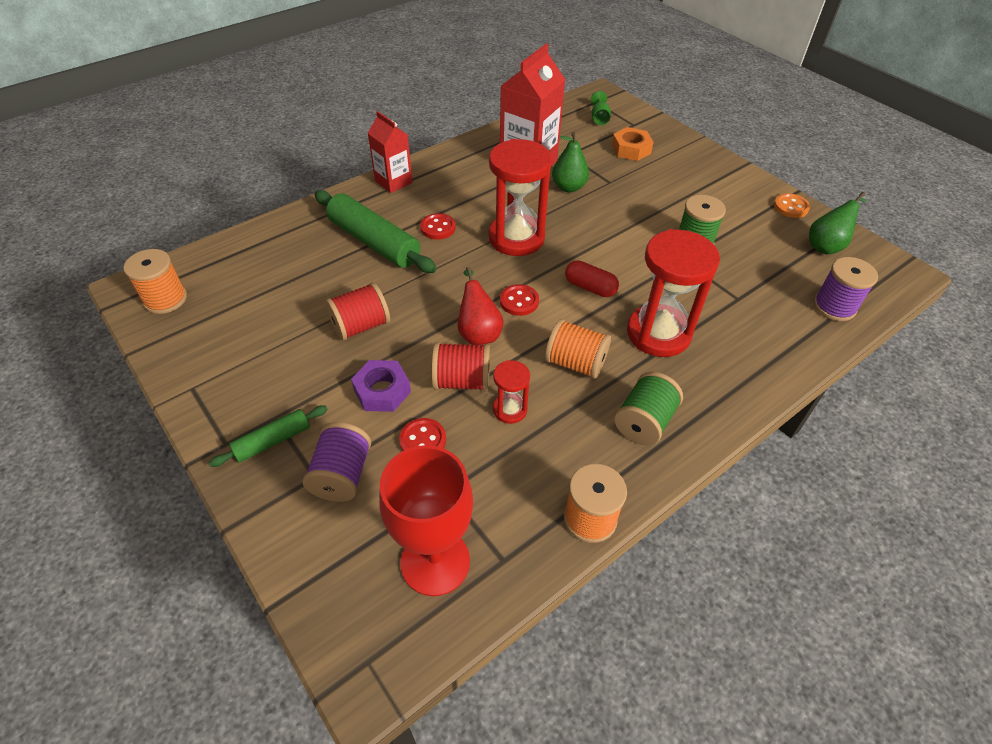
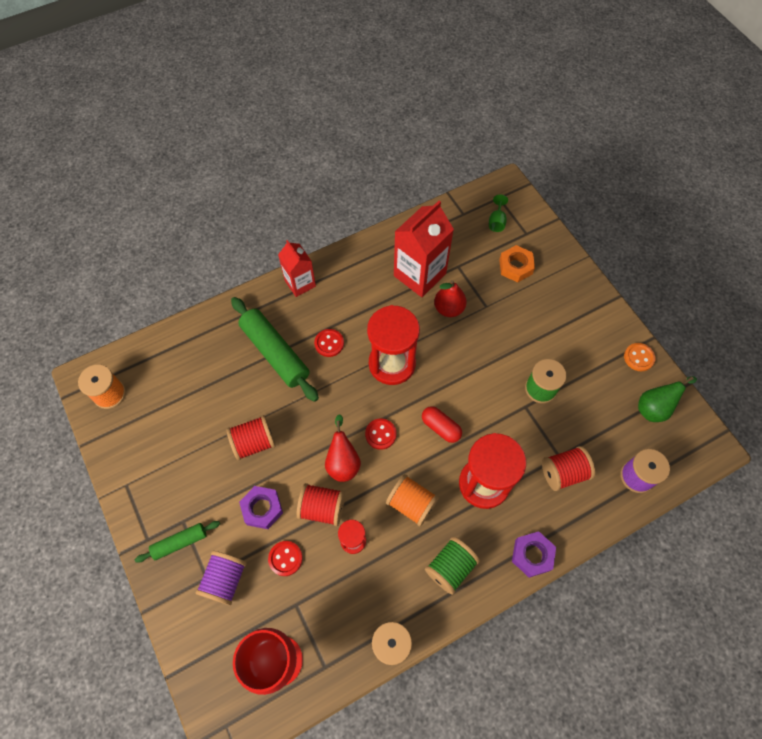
camera: 10 degrees right, 15 degrees up
(568, 187) = (449, 308): green pear -> red pear
(742, 396) = (532, 555): none -> purple nut
(748, 313) = (563, 473): none -> red spool

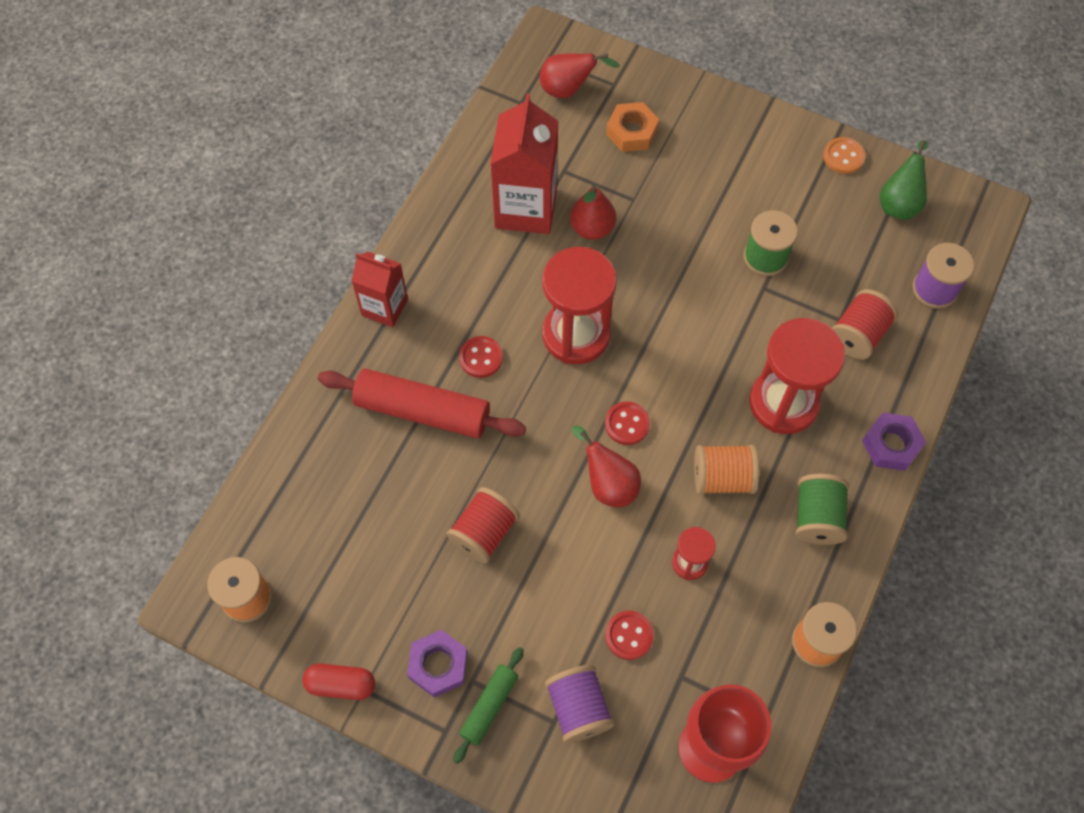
camera: 35 degrees left, 0 degrees up
(262, 509) = (556, 600): purple nut -> purple nut (438, 665)
(275, 353) = (422, 411): green rolling pin -> red rolling pin
(322, 508) = (626, 551): red spool -> none
(441, 427) = (689, 371): red capsule -> red capsule (341, 684)
(496, 221) = (568, 89): green goblet -> red pear

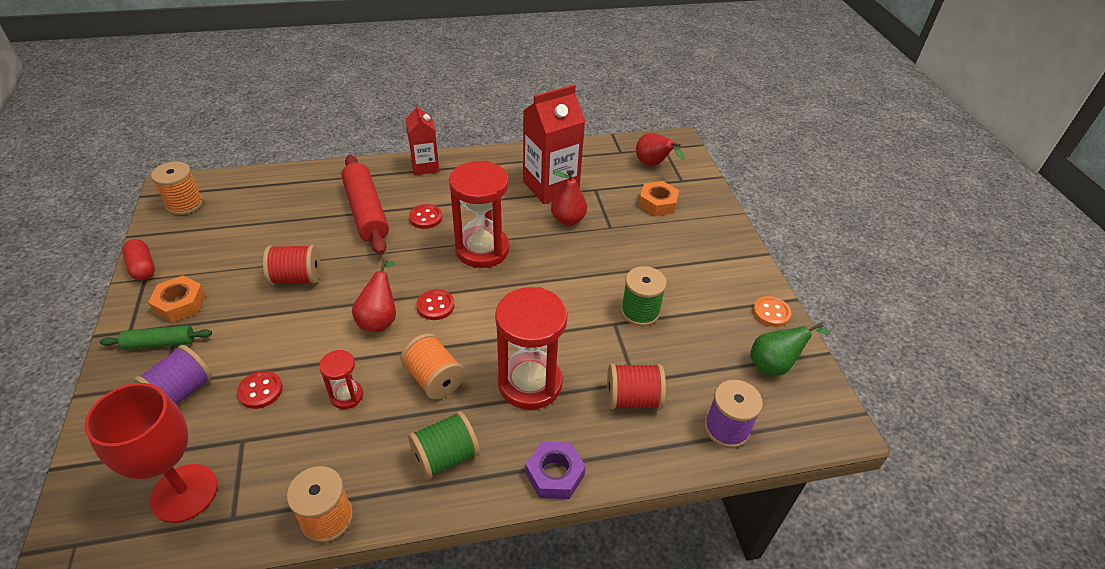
camera: 50 degrees right, 20 degrees down
(438, 665) = (180, 304): purple nut -> orange nut

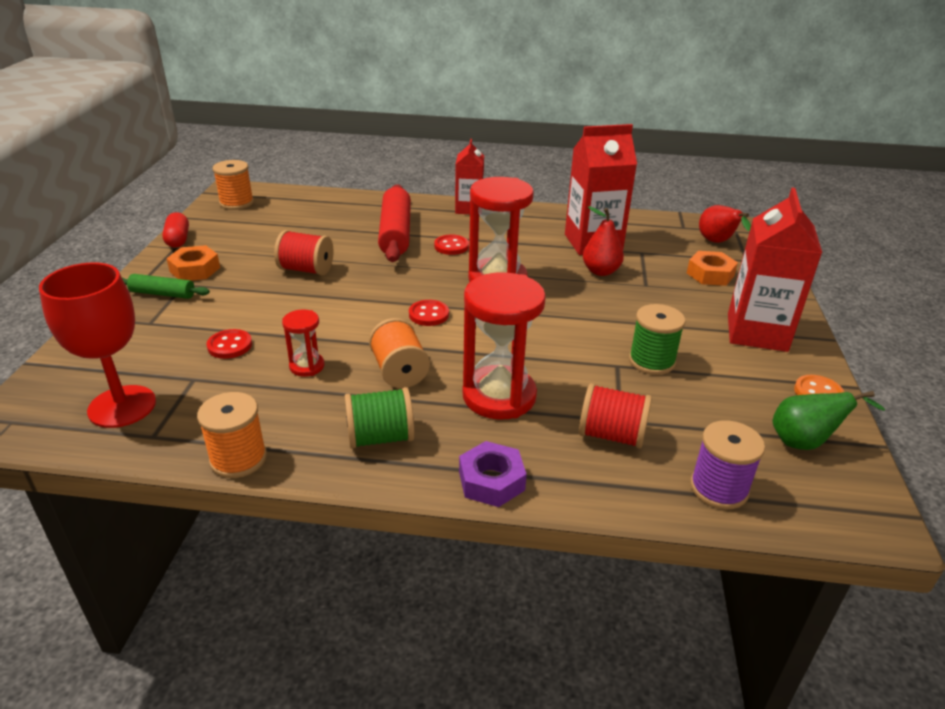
camera: 20 degrees right, 10 degrees down
(182, 391) = (162, 332): purple spool -> none
(380, 319) = (368, 314): red pear -> none
(711, 260) = (757, 332): none -> red carton

